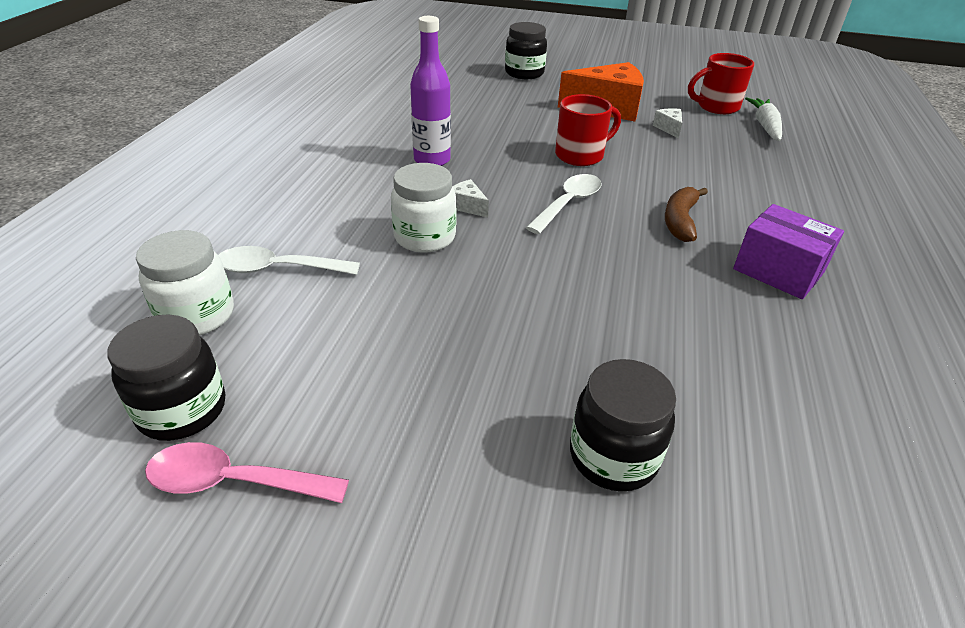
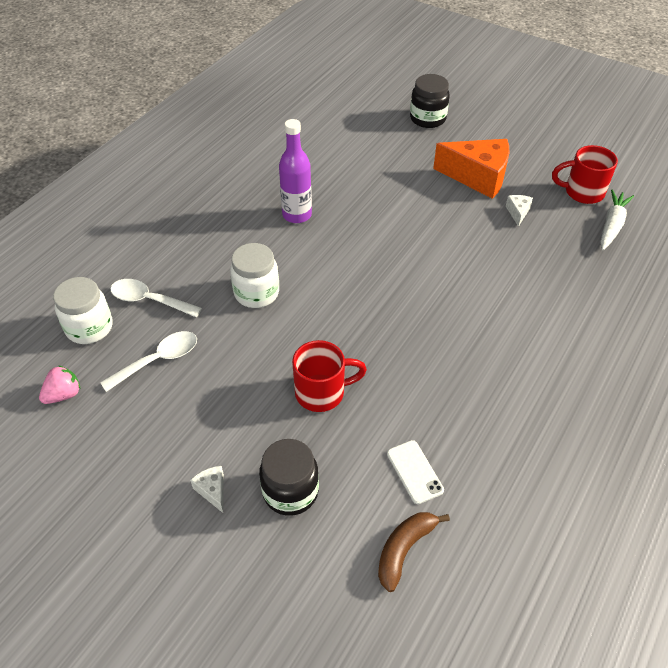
camera: 20 degrees right, 10 degrees up
(182, 410) = (63, 394): black jar -> pink strawberry
(233, 482) = (77, 447): pink spoon -> none
(467, 206) = (301, 269): white cheese -> white cheese (212, 490)
(568, 203) = (379, 282): white spoon -> white spoon (158, 360)
(581, 155) = (420, 231): red mug -> red mug (322, 392)
(680, 221) = (457, 318): brown banana -> brown banana (404, 549)
(758, 388) = (414, 472): none -> white phone
(778, 271) = (502, 382): purple box -> none

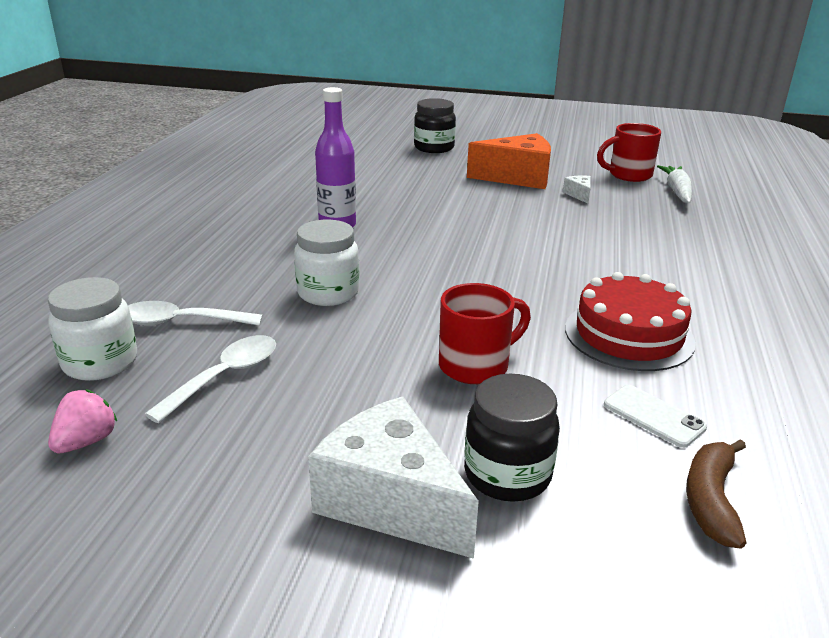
camera: 20 degrees left, 20 degrees down
(212, 490) = (390, 501): white cheese -> white cheese, size x2.36
(449, 391) = (629, 335): none -> red cake

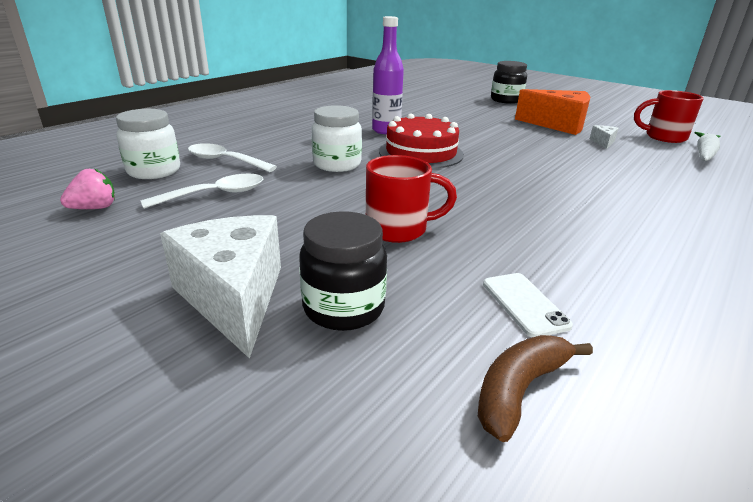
camera: 25 degrees right, 0 degrees up
(629, 335) = (558, 240): red cake -> red cake (421, 153)

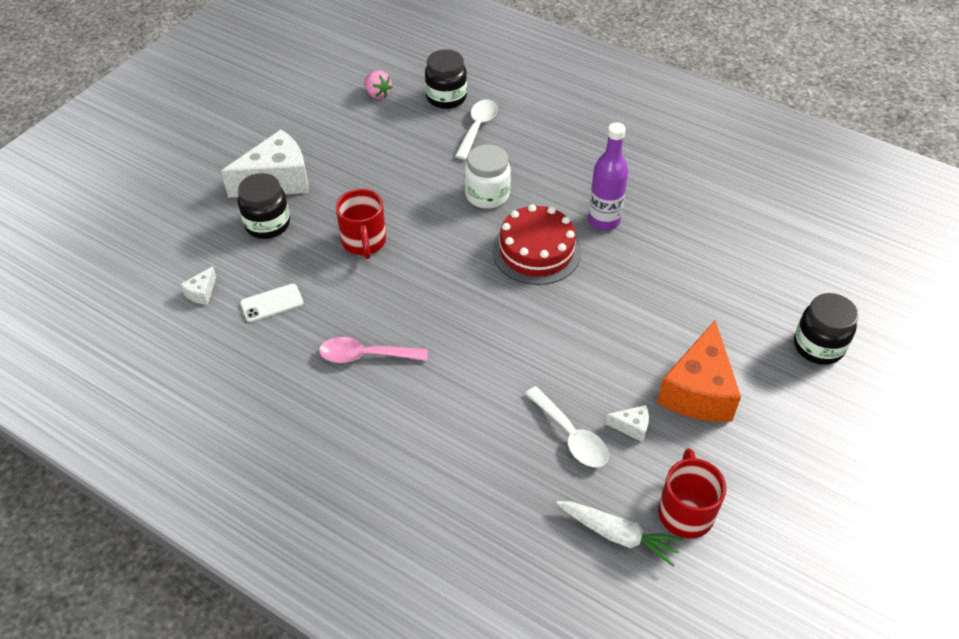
camera: 85 degrees right, 20 degrees up
(154, 171) = (446, 98): white jar -> black jar
(215, 194) = (408, 140): white spoon -> white spoon (571, 436)
(519, 390) = (201, 293): brown banana -> white cheese
(590, 236) = (365, 356): none -> pink spoon

